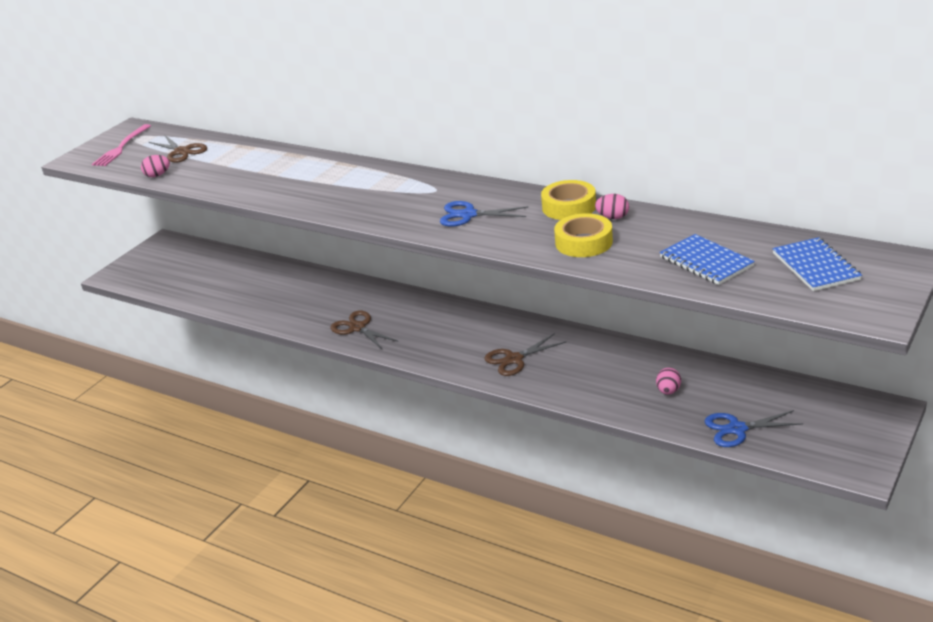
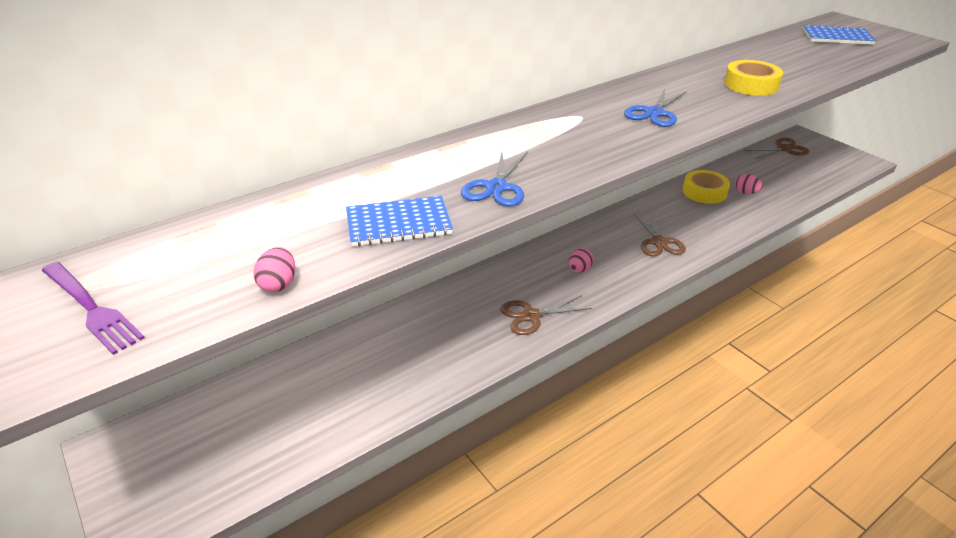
camera: 70 degrees left, 5 degrees up
(121, 147) = (91, 308): pink fork -> purple fork
(182, 151) = (220, 249): brown scissors -> brown scissors (784, 149)
(569, 207) = (677, 76): yellow tape -> yellow tape (704, 192)
(613, 217) = (712, 68): pink egg -> pink egg (579, 270)
(706, 262) = (812, 59): blue notebook -> blue notebook (398, 224)
(737, 429) = (805, 183): blue scissors -> blue scissors (496, 187)

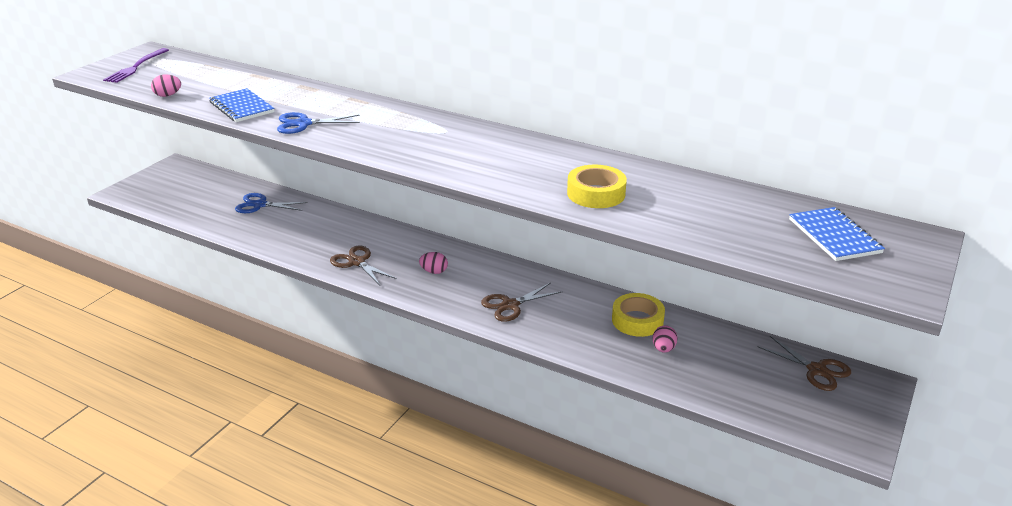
camera: 65 degrees right, 5 degrees down
(654, 113) = (478, 157): blue scissors -> blue scissors (260, 205)

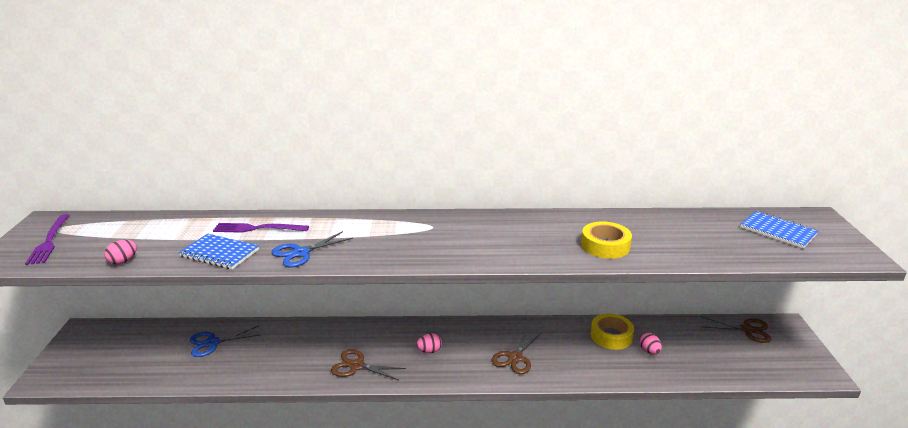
camera: 30 degrees left, 5 degrees down
(294, 95) = (257, 228): none -> purple fork

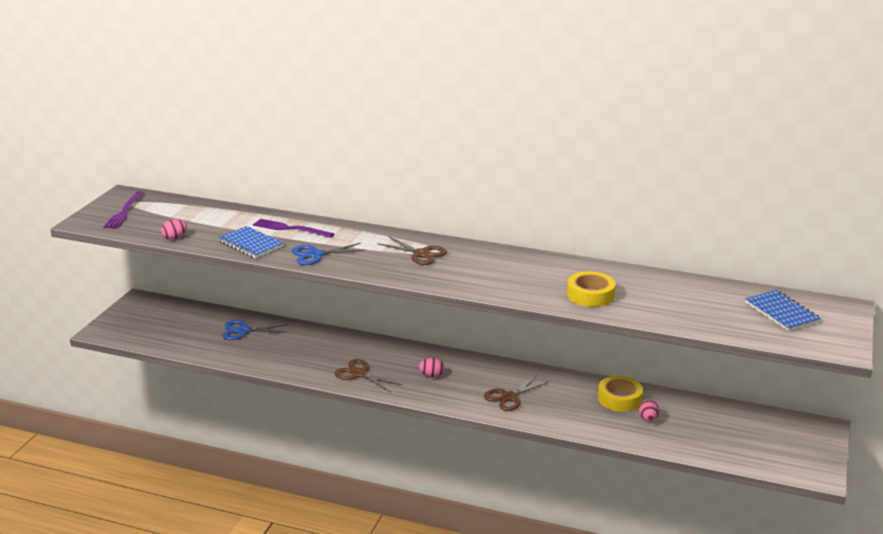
camera: 20 degrees right, 0 degrees up
(747, 330) = (772, 422): brown scissors -> brown scissors (421, 254)

